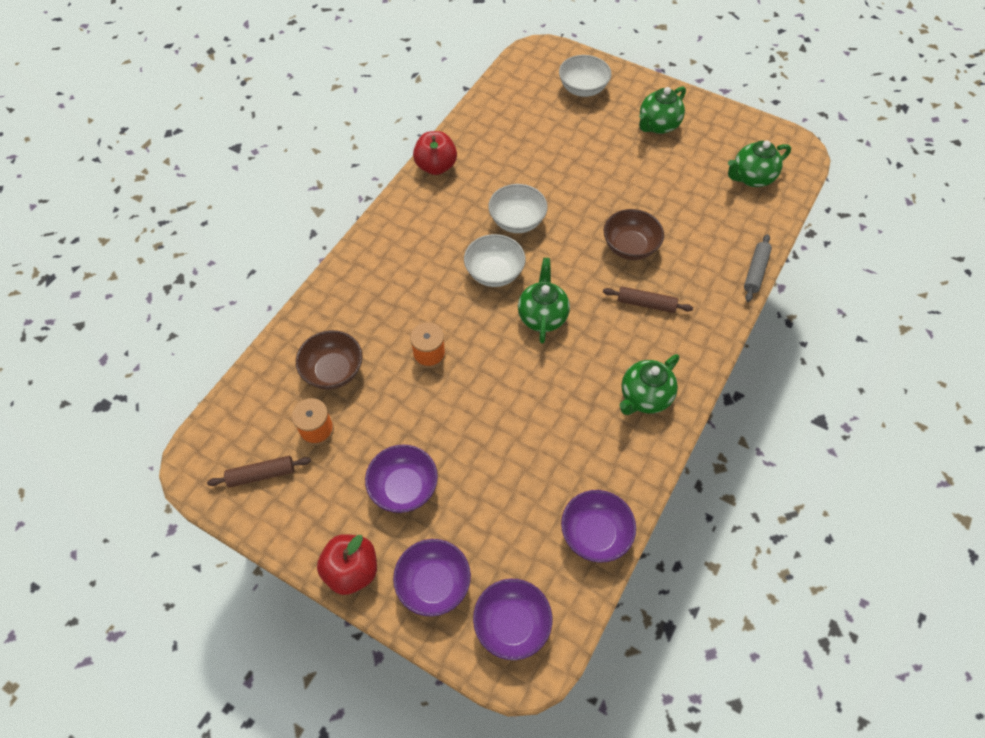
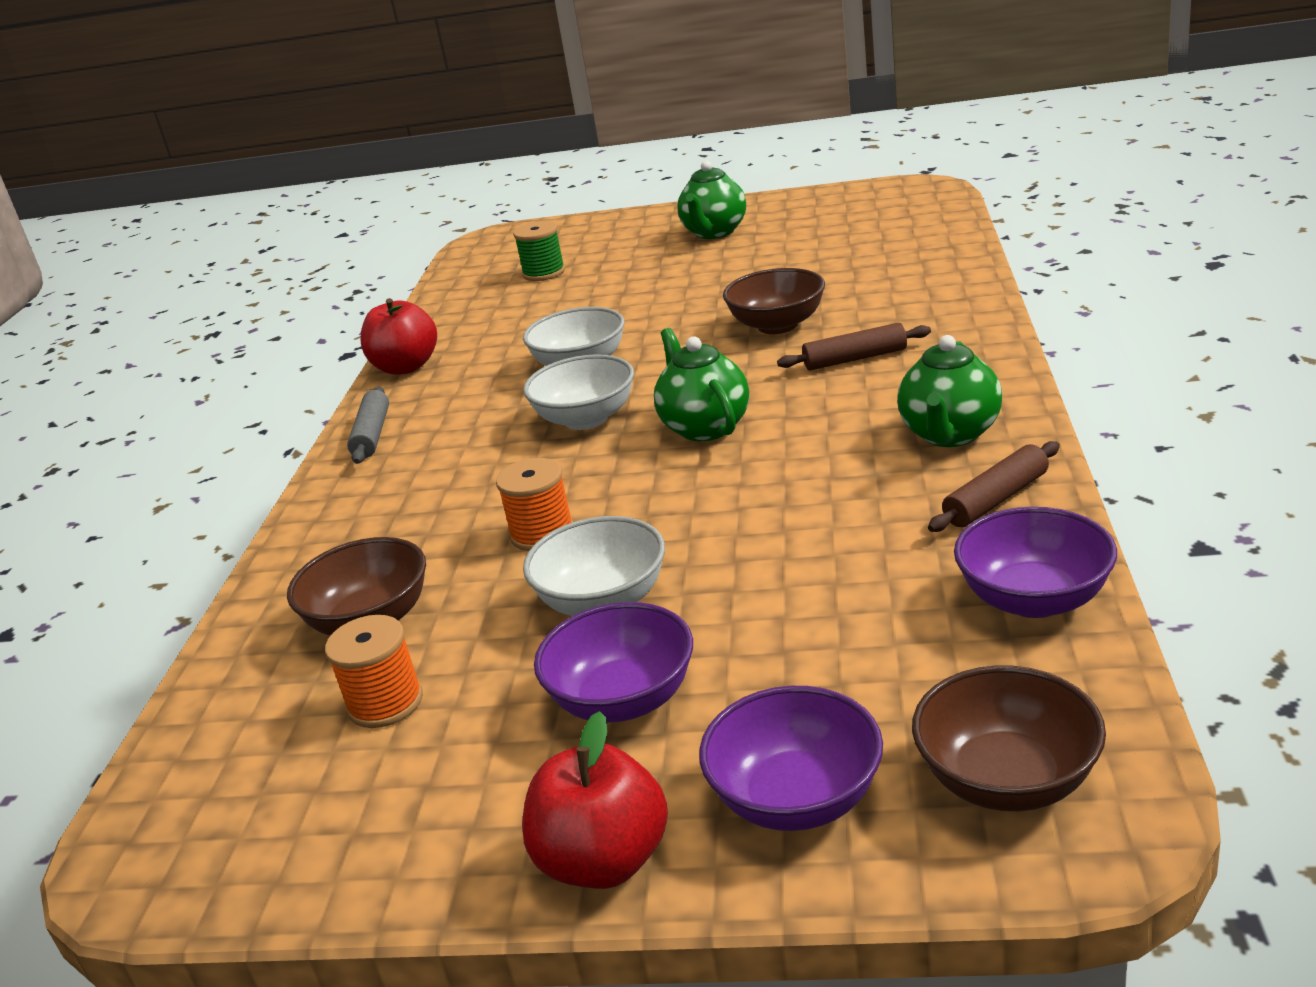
camera: 20 degrees left, 30 degrees down
(261, 474) = (300, 812): brown rolling pin -> brown rolling pin (996, 499)
(512, 624) = (1007, 780): purple bowl -> brown bowl
(547, 111) = (544, 273): none -> green spool
(583, 89) = (579, 243): white bowl -> white bowl (603, 601)
(751, 178) = (885, 224): green teapot -> none
(755, 271) = (979, 281): grey rolling pin -> grey rolling pin (372, 435)

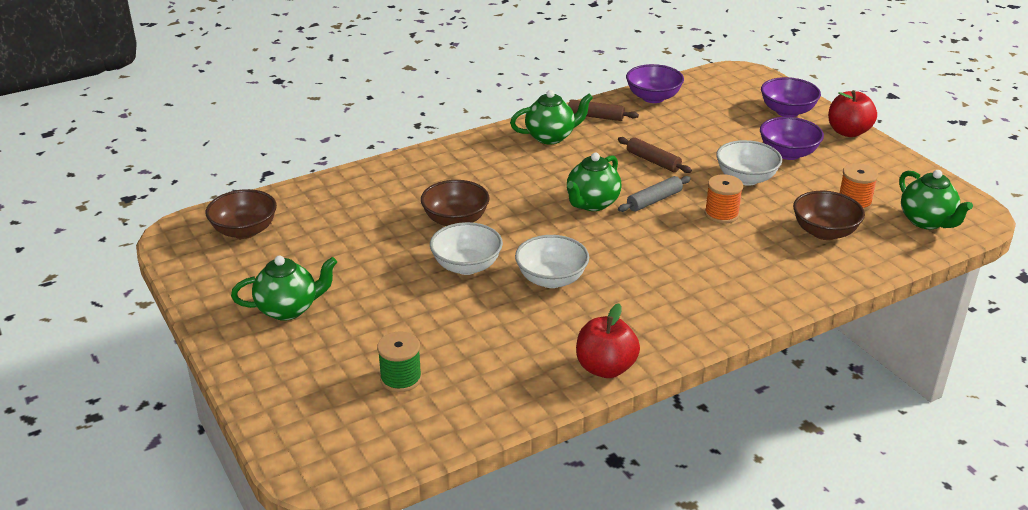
camera: 130 degrees left, 5 degrees up
(225, 769) = (926, 221): none -> green teapot
(372, 435) = (696, 328): grey rolling pin -> grey rolling pin (654, 200)
(586, 419) = (613, 247): white bowl -> white bowl (466, 266)
(855, 359) = (487, 181): brown rolling pin -> brown rolling pin (653, 161)
(1007, 780) = (741, 85): brown bowl -> brown bowl (245, 231)

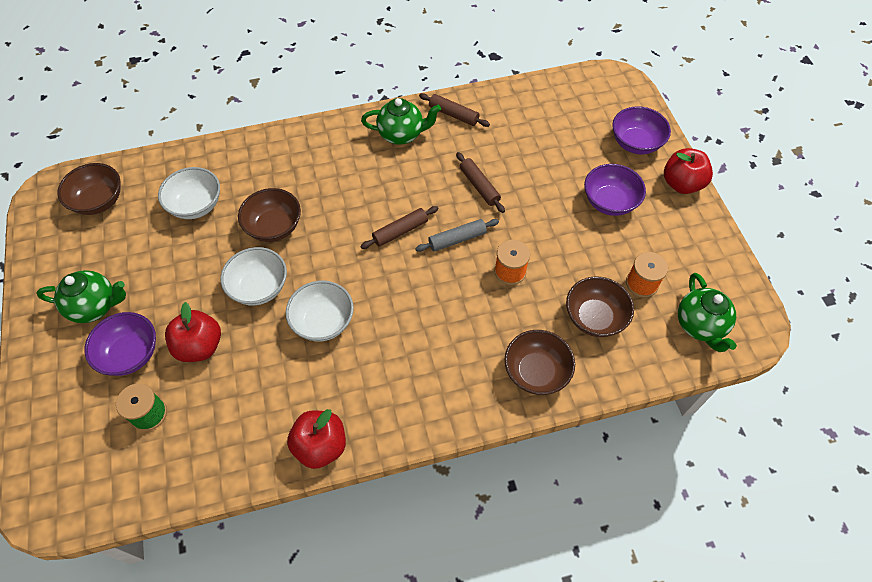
camera: 15 degrees right, 25 degrees up
(427, 319) = (200, 346): none -> red apple
(592, 203) = (400, 231): green teapot -> brown rolling pin
(653, 97) = (517, 99): purple bowl -> purple bowl (130, 354)
(746, 178) = (554, 228): white bowl -> white bowl (196, 205)
(792, 278) = (536, 372): none -> brown bowl

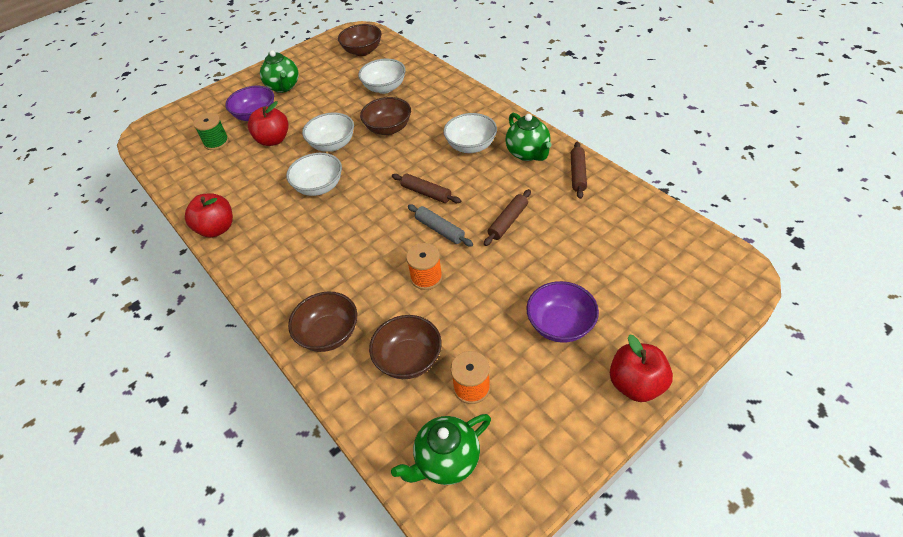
camera: 70 degrees right, 10 degrees down
(358, 170) = (471, 146): none -> white bowl
(635, 143) = (661, 321): purple bowl -> none

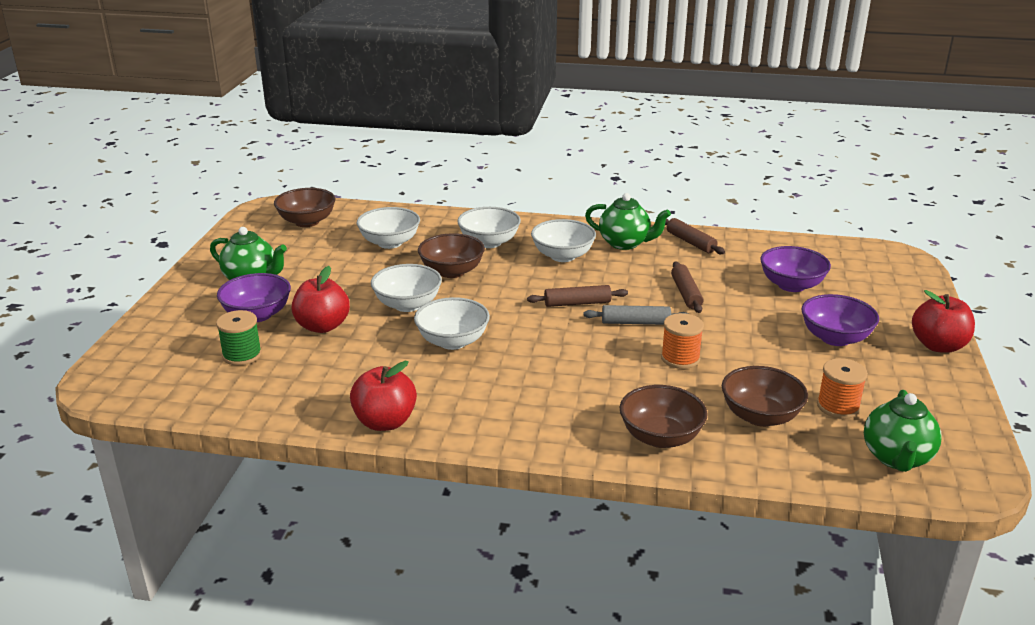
camera: 45 degrees left, 20 degrees down
(441, 113) = (489, 242): none -> white bowl
(598, 255) = (791, 285): none -> purple bowl

